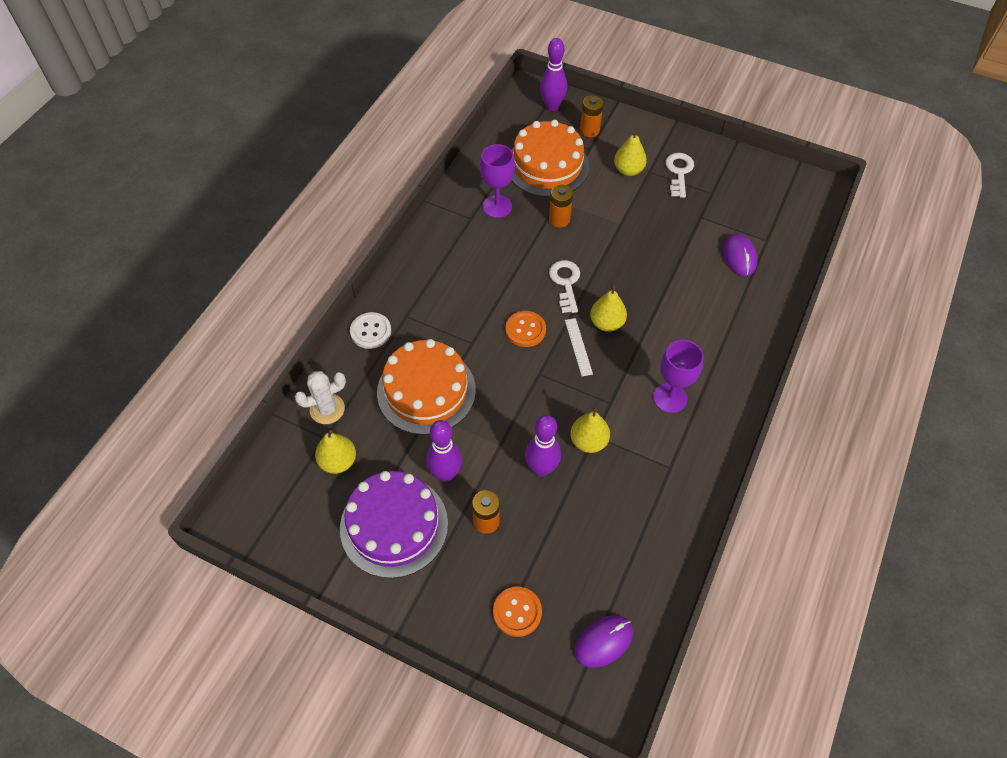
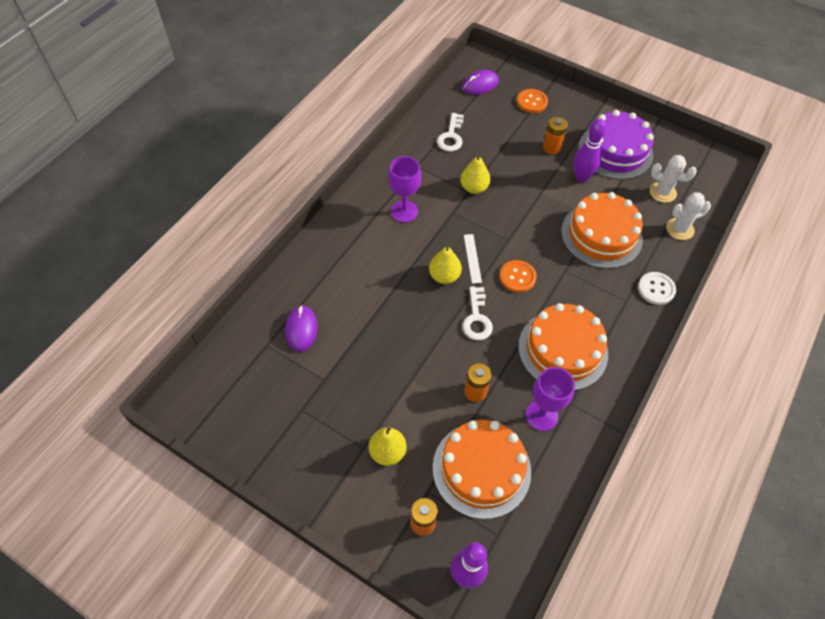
camera: 175 degrees left, 0 degrees up
(338, 461) = (662, 192): yellow pear -> white cactus
(476, 261) = (563, 350): none -> orange cake
(541, 468) = (511, 174): purple bowling pin -> none
(679, 172) = (329, 443): white key -> white key (451, 136)

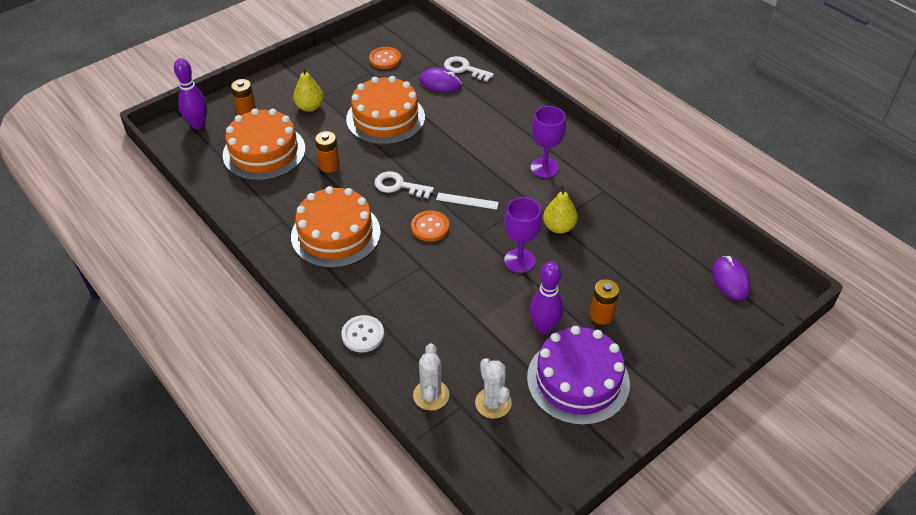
camera: 110 degrees right, 10 degrees down
(444, 276) = (455, 176): yellow pear -> none
(451, 136) = (643, 229): white key -> white key (464, 69)
(532, 102) = (689, 323): orange button -> orange button (385, 59)
(541, 415) = (284, 199): purple goblet -> purple goblet (519, 260)
(601, 235) = (453, 314): orange cake -> orange cake (385, 118)
(662, 192) = (493, 403): white cactus -> white cactus turned 60 degrees counterclockwise

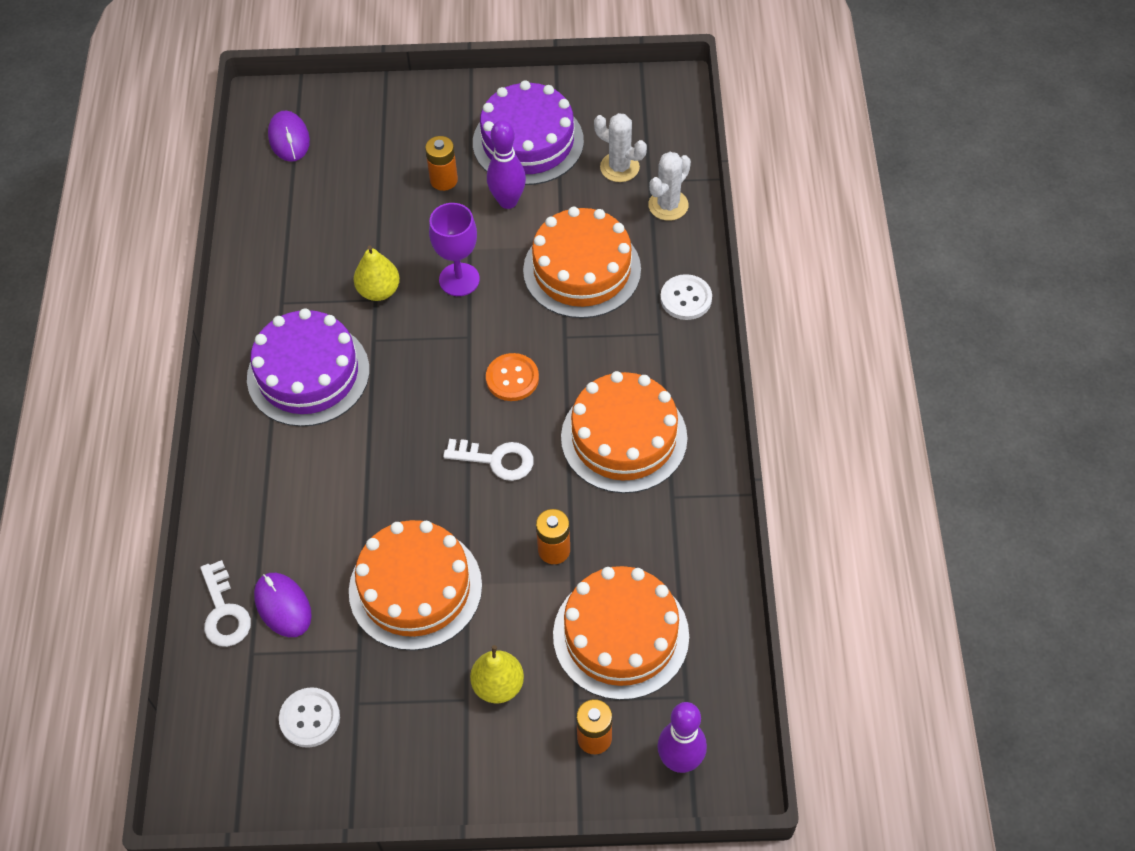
camera: 140 degrees left, 10 degrees up
(385, 59) = (310, 718): orange button -> white button
(399, 186) = (496, 460): white key -> white key turned 45 degrees counterclockwise
(449, 312) = (582, 270): none -> orange cake
(467, 201) = (439, 386): white ruler -> none
(493, 403) = (619, 167): white cactus -> white cactus turned 75 degrees counterclockwise
(544, 168) = (308, 374): purple goblet -> purple cake
(730, 280) = (289, 139): purple mouse -> purple mouse turned 45 degrees counterclockwise

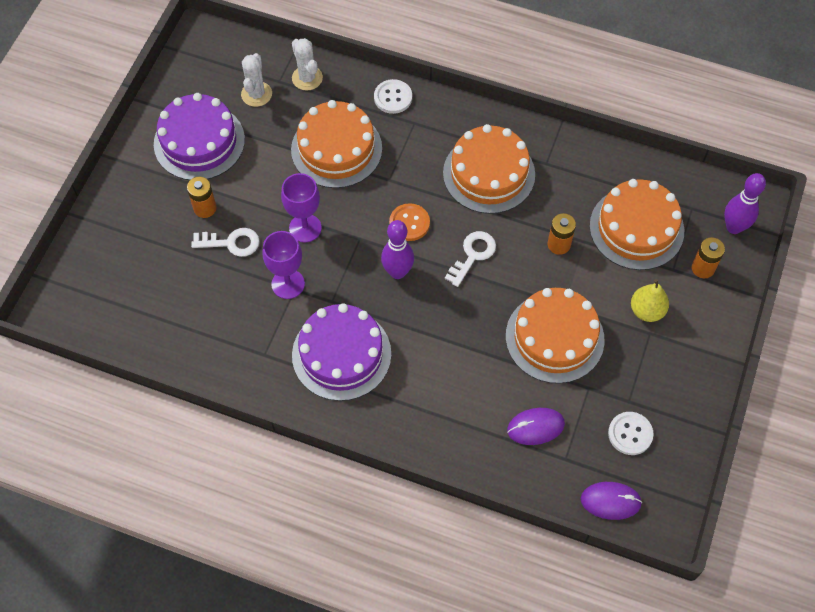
camera: 70 degrees left, 5 degrees up
(224, 612) = (525, 468): white key -> white key (231, 243)
(289, 139) = (99, 303): purple mouse -> purple mouse (610, 501)
(379, 291) = (288, 284): yellow pear -> purple goblet
(508, 201) = (249, 173): purple bowling pin -> purple bowling pin (397, 272)
(619, 167) = (256, 94): white cactus -> white cactus turned 45 degrees counterclockwise

